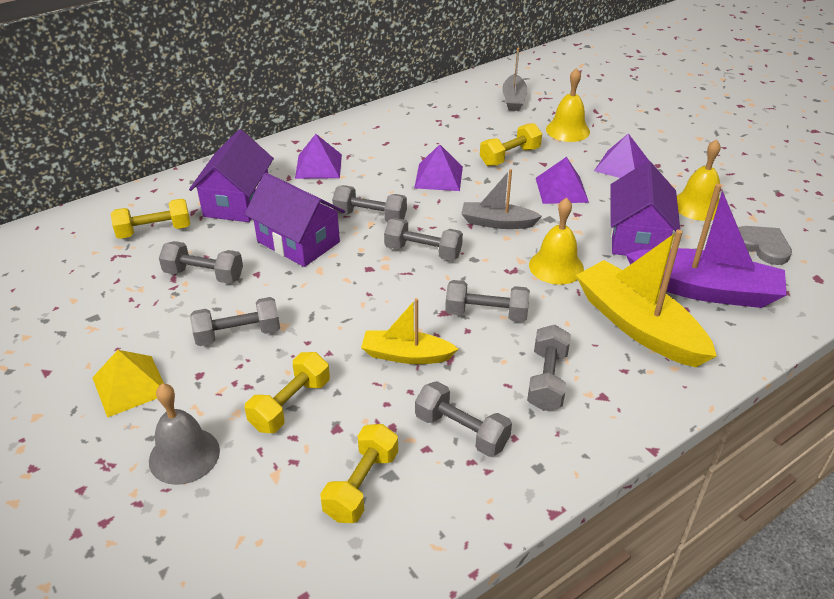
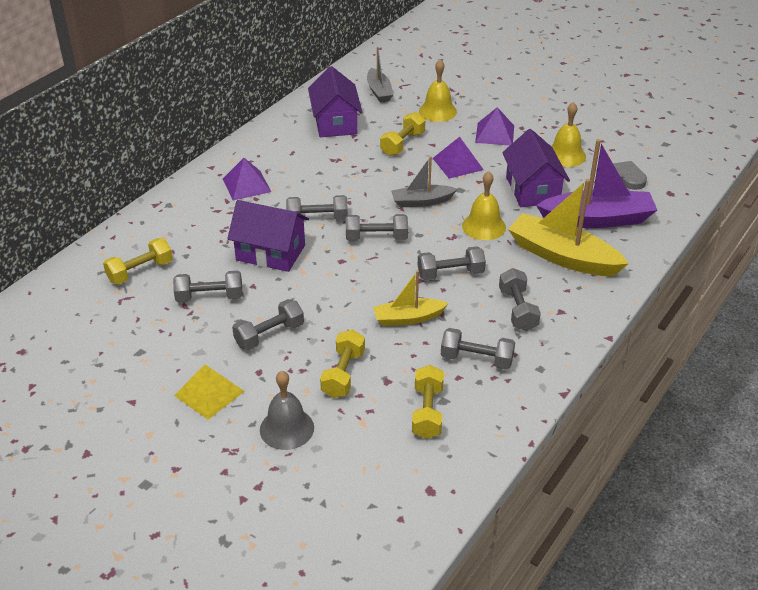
camera: 20 degrees left, 0 degrees up
(237, 202) = (196, 231): purple house -> purple house (335, 123)
(438, 177) = (354, 173): purple pyramid -> none

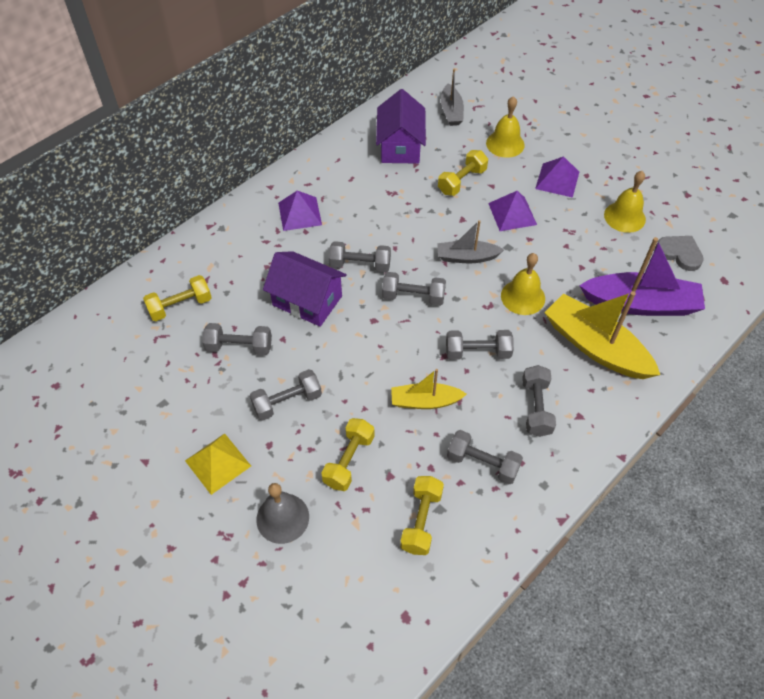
camera: 10 degrees right, 15 degrees up
(532, 190) = (581, 257): purple house -> none

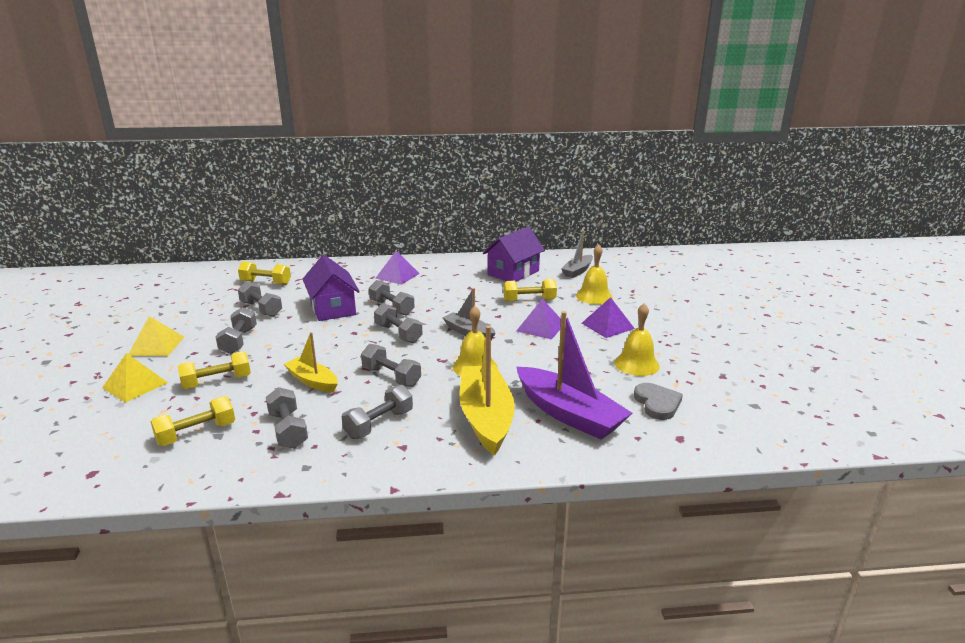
camera: 40 degrees right, 30 degrees down
(282, 518) = (135, 385): grey bell -> yellow pyramid
(287, 402) = (239, 341): grey dumbbell -> grey dumbbell turned 75 degrees clockwise

